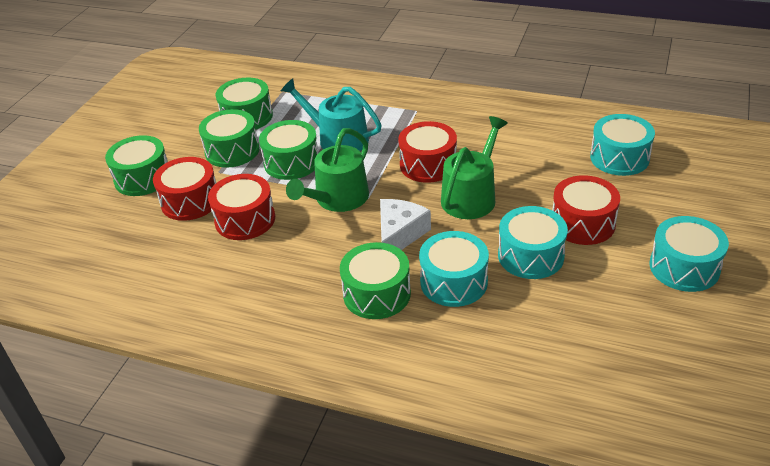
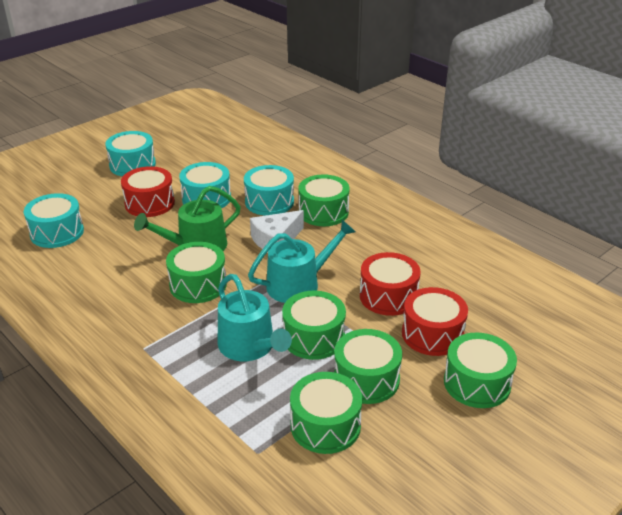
camera: 155 degrees left, 5 degrees down
(338, 199) = (299, 284): green watering can -> turquoise watering can
(428, 164) = (198, 285): red drum -> green drum

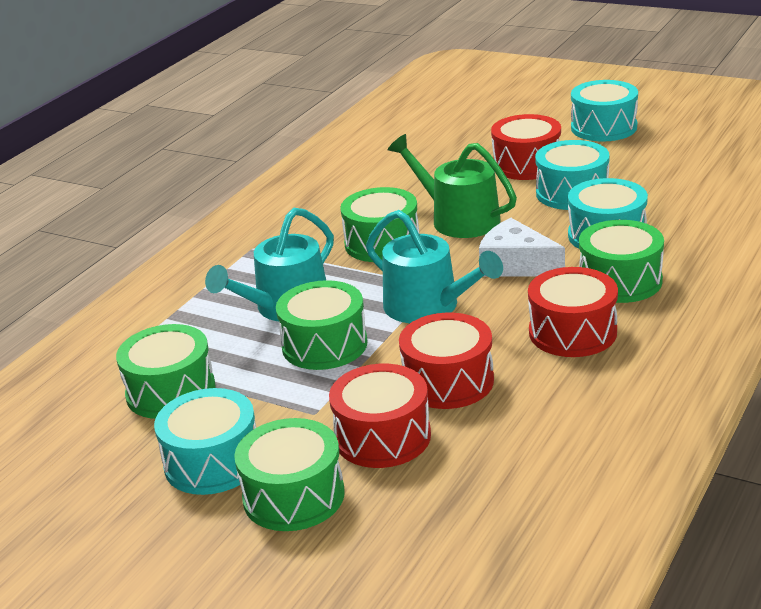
camera: 75 degrees right, 5 degrees down
(57, 232) = (422, 139): turquoise drum -> turquoise drum (213, 462)
(365, 241) = (572, 332): none -> red drum
(366, 379) = (263, 402): green drum -> none

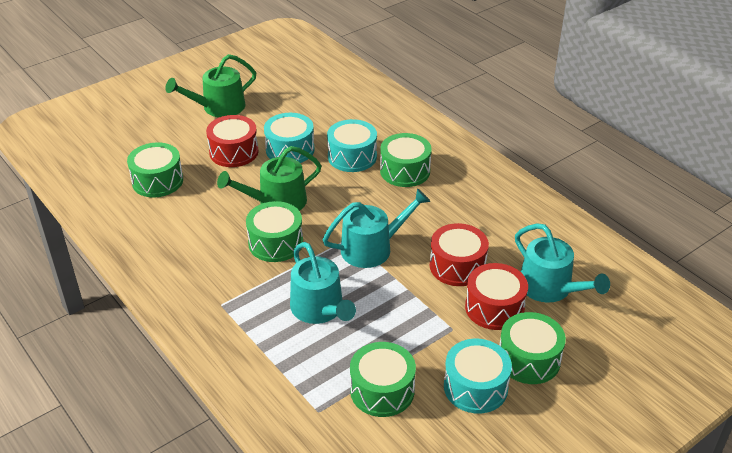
camera: 70 degrees left, 10 degrees up
(324, 345) = (381, 304): green drum -> green drum (157, 181)
(467, 478) = (550, 288): none -> turquoise watering can
(516, 265) = (354, 199): white cheese -> none
(572, 332) = (443, 206): red drum -> none
(603, 127) = (218, 107): turquoise drum -> green watering can

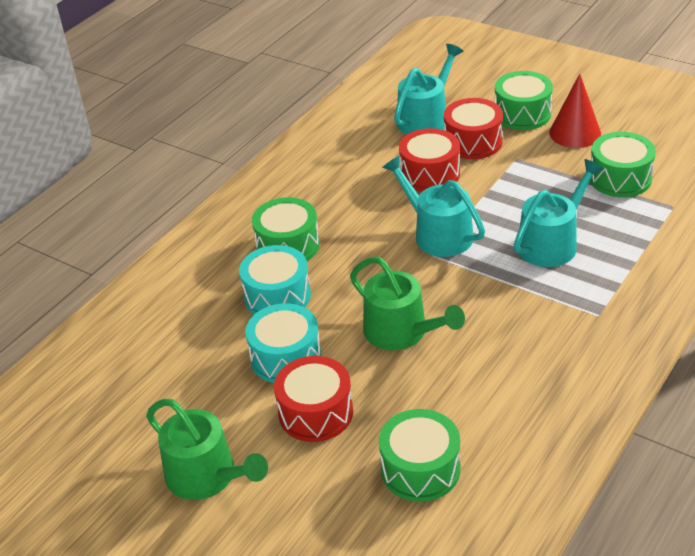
camera: 105 degrees left, 0 degrees up
(276, 243) = (474, 307): green drum -> none
(475, 387) = (575, 133): turquoise drum -> red cone

